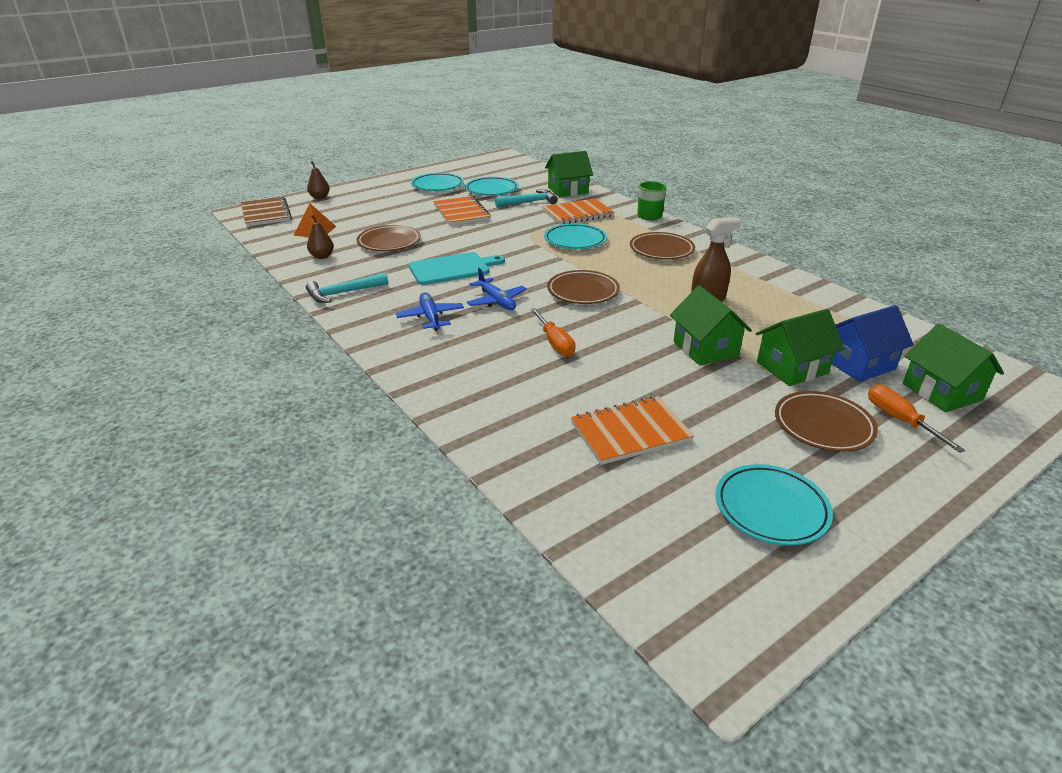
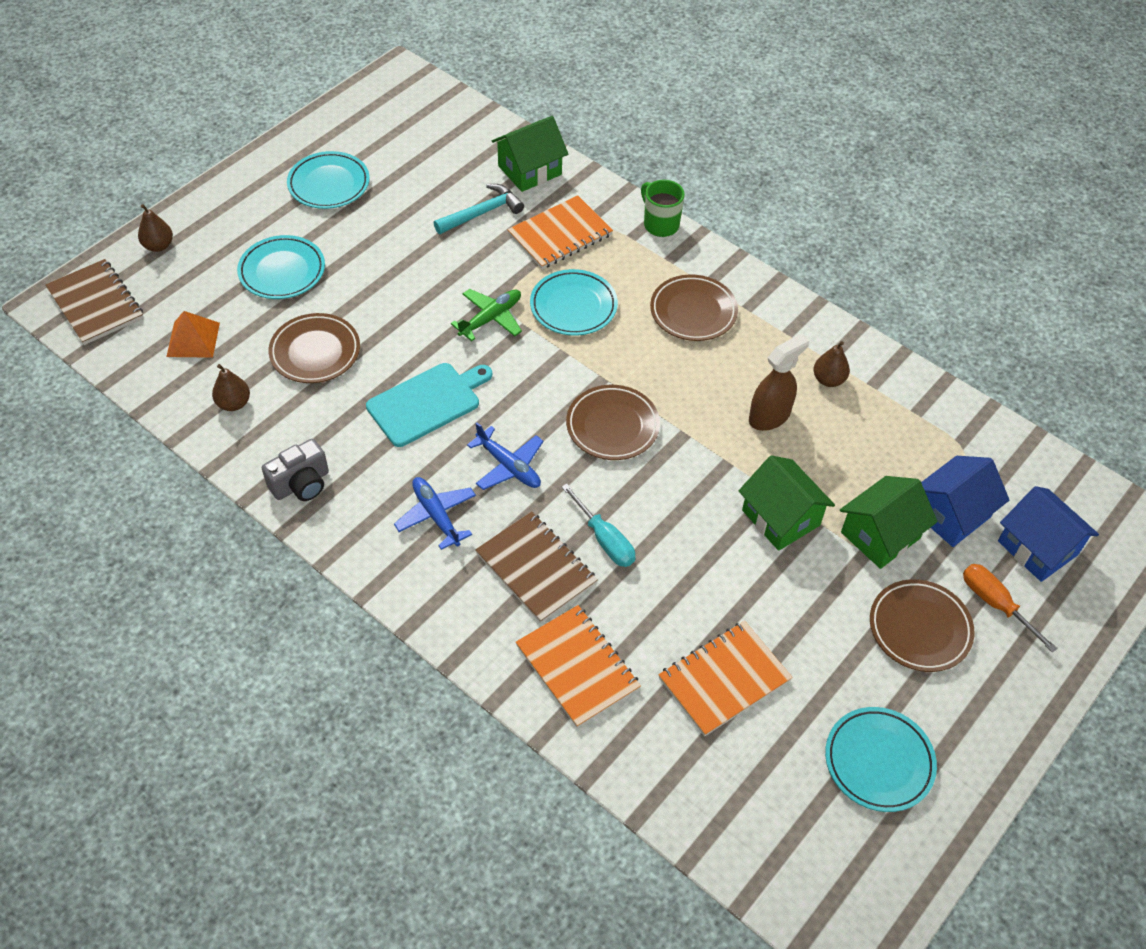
camera: 15 degrees left, 20 degrees up
(343, 293) = (301, 484): turquoise hammer -> grey camera
(461, 213) = (392, 257): orange notebook -> orange notebook (577, 667)
(492, 190) = (416, 185): turquoise plate -> turquoise plate (282, 271)
(493, 351) = (536, 568): none -> brown notebook
(515, 240) = (491, 318): none -> green plane
(555, 343) = (604, 539): orange screwdriver -> turquoise screwdriver
(759, 287) = (828, 380): none -> brown pear
(941, 392) = (1037, 548): green house -> blue house

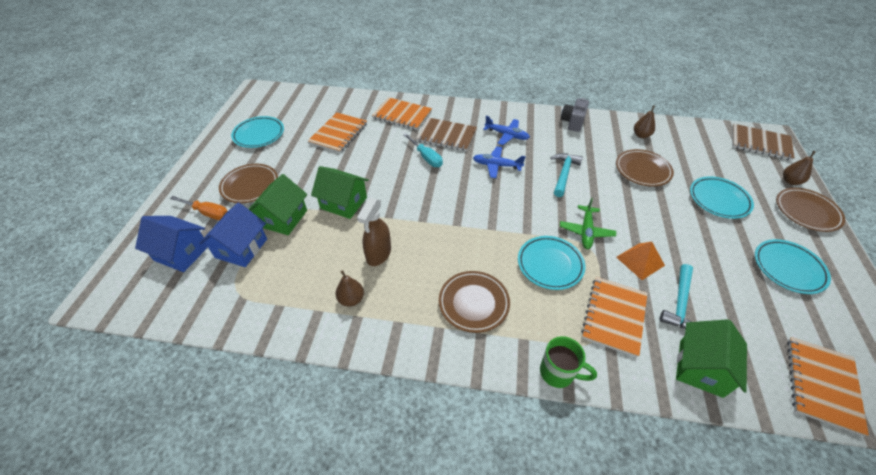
camera: 150 degrees right, 5 degrees down
(193, 339) = (698, 150): orange pyramid -> orange pyramid (640, 261)
(427, 403) = (564, 174): turquoise cutting board -> turquoise hammer
(446, 118) = (822, 385): none -> orange notebook
(604, 539) = (426, 157): turquoise screwdriver -> turquoise screwdriver turned 150 degrees counterclockwise
(612, 426) = (464, 206): brown plate -> brown plate (806, 212)

